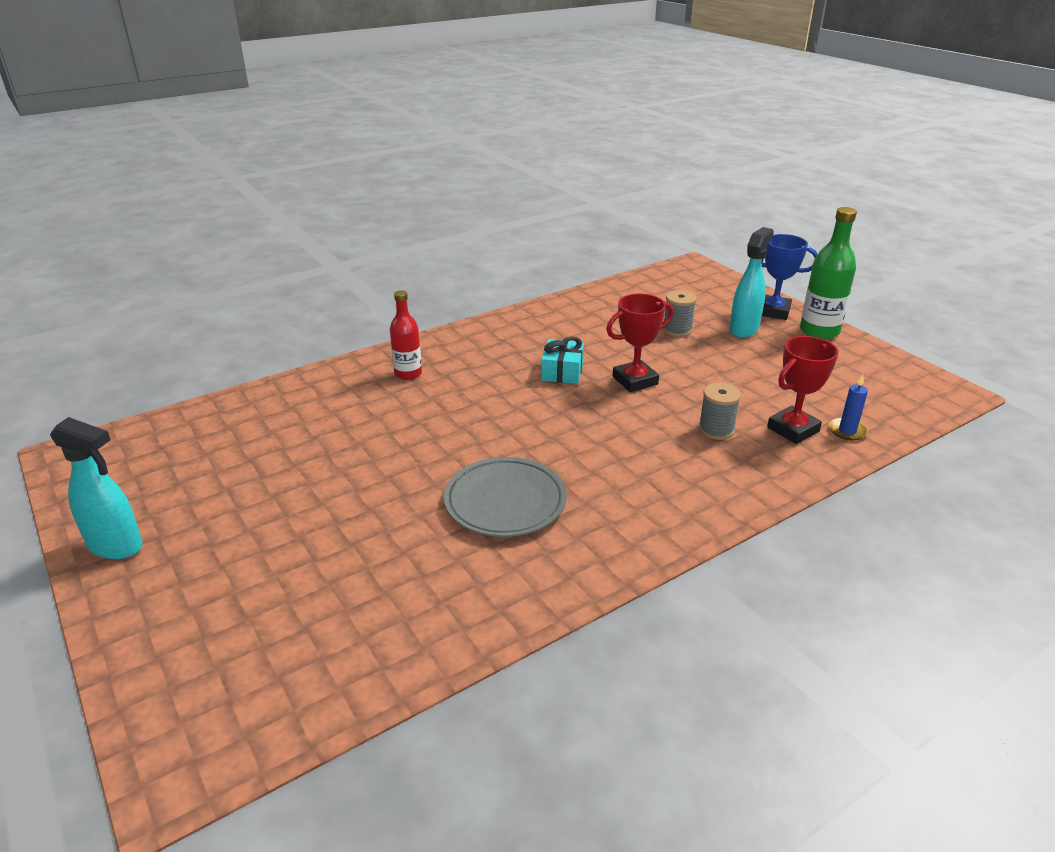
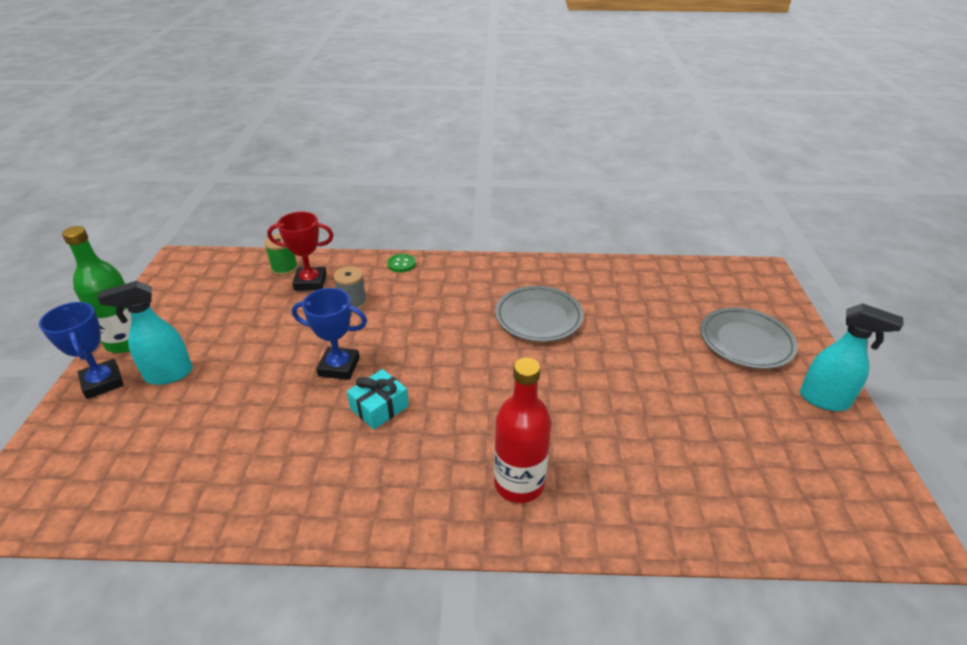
camera: 145 degrees left, 5 degrees up
(116, 546) = (824, 400): turquoise spray bottle -> turquoise spray bottle turned 150 degrees clockwise
(216, 587) = (746, 342): none -> grey plate
(408, 373) = (519, 483): red bottle -> red bottle, size x1.54
(635, 380) = (339, 367): red trophy -> blue trophy
(677, 330) = (215, 406): grey spool -> none
(745, 495) = (401, 264): none -> green button
(847, 431) = (284, 268): blue candle -> green spool

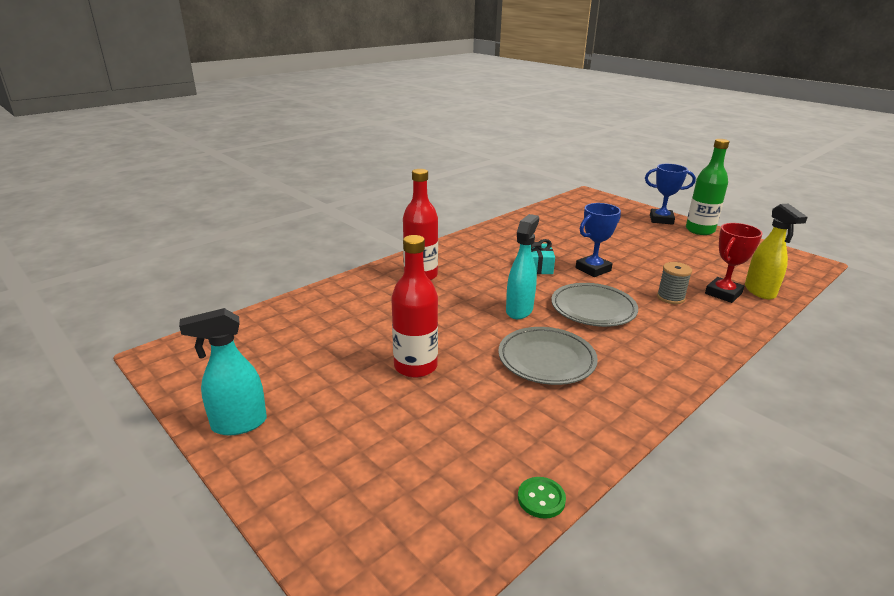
camera: 135 degrees right, 10 degrees down
(168, 375) = (648, 232): turquoise spray bottle -> turquoise spray bottle (519, 310)
(284, 268) = (760, 291): green spool -> yellow spray bottle
(401, 264) = (718, 339): green button -> green button (541, 499)
(645, 369) = (415, 366): none -> red bottle
(746, 342) = (344, 447): grey plate -> grey plate (593, 309)

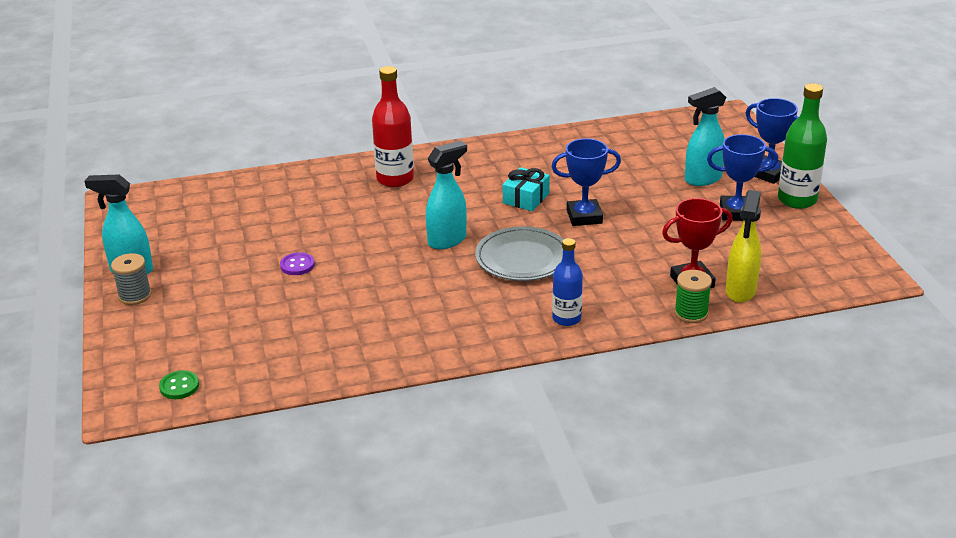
camera: 30 degrees right, 5 degrees up
(415, 366) = (297, 265): red bottle -> purple button
(541, 499) = (283, 385): green button -> green button (179, 386)
(546, 360) = (413, 292): grey plate -> none
(630, 230) = (702, 179): none -> turquoise spray bottle
(670, 297) = (623, 270): grey spool -> grey spool (135, 295)
(679, 245) = (736, 212): none -> blue trophy
(687, 344) = (566, 318): none -> blue bottle
(757, 315) = (691, 313): none -> green spool

